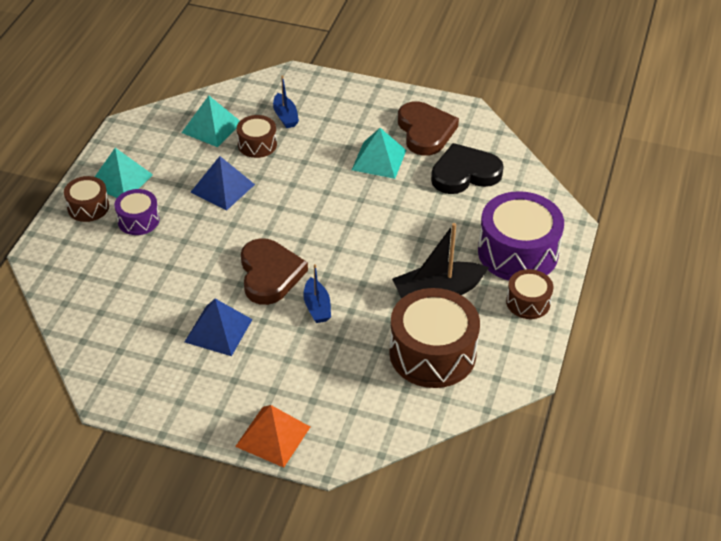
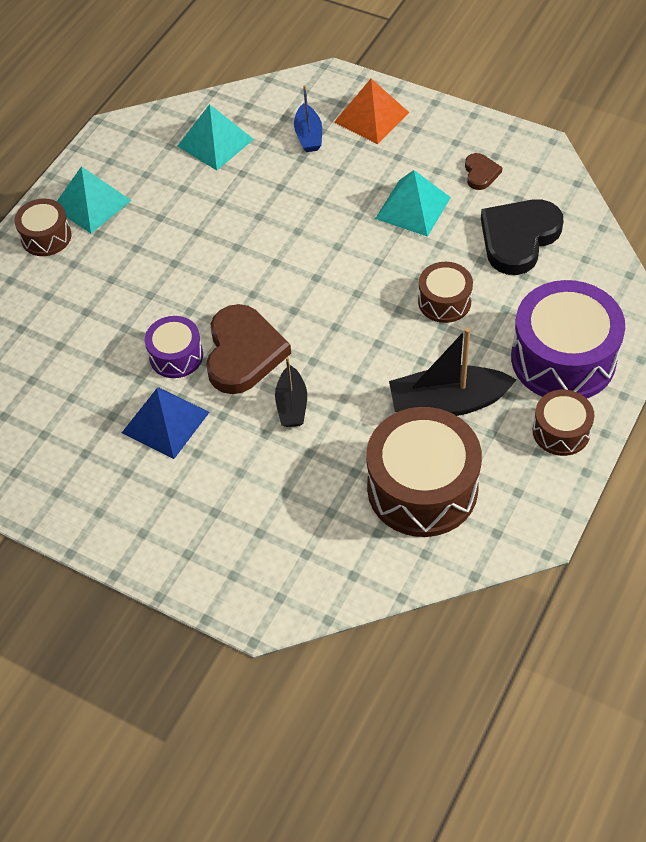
camera: 15 degrees right, 10 degrees up
(138, 220) = (101, 261): purple drum -> purple drum (176, 356)
(222, 188) = (211, 227): blue pyramid -> none
(257, 144) = (265, 171): brown drum -> brown drum (444, 301)
(273, 436) = (201, 575): orange pyramid -> orange pyramid (371, 117)
(317, 307) = (292, 405): blue boat -> black boat
(425, 131) = (480, 173): brown heart -> brown heart, size x0.48
(464, 173) = (518, 238): black heart -> black heart turned 45 degrees counterclockwise

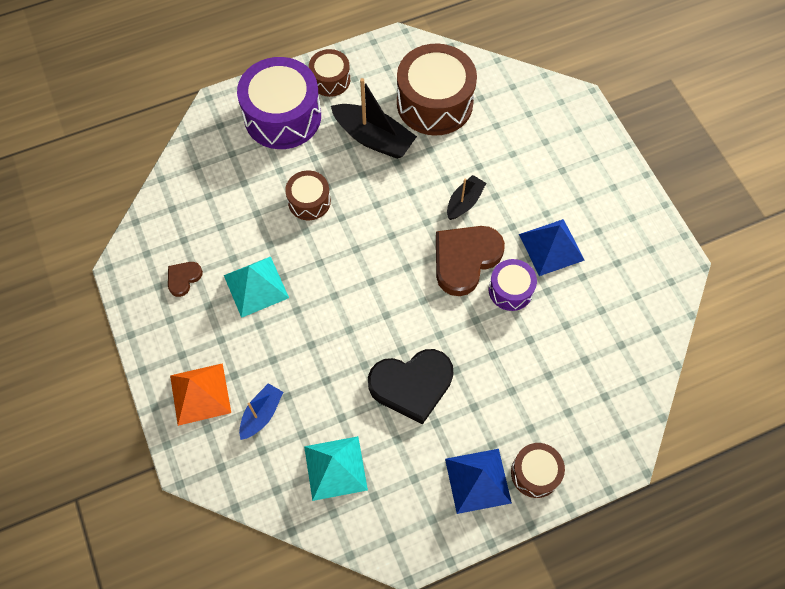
camera: 145 degrees left, 10 degrees up
(91, 203) = (478, 480): turquoise pyramid -> blue pyramid
(518, 238) = (217, 210): black heart -> black heart (412, 385)

